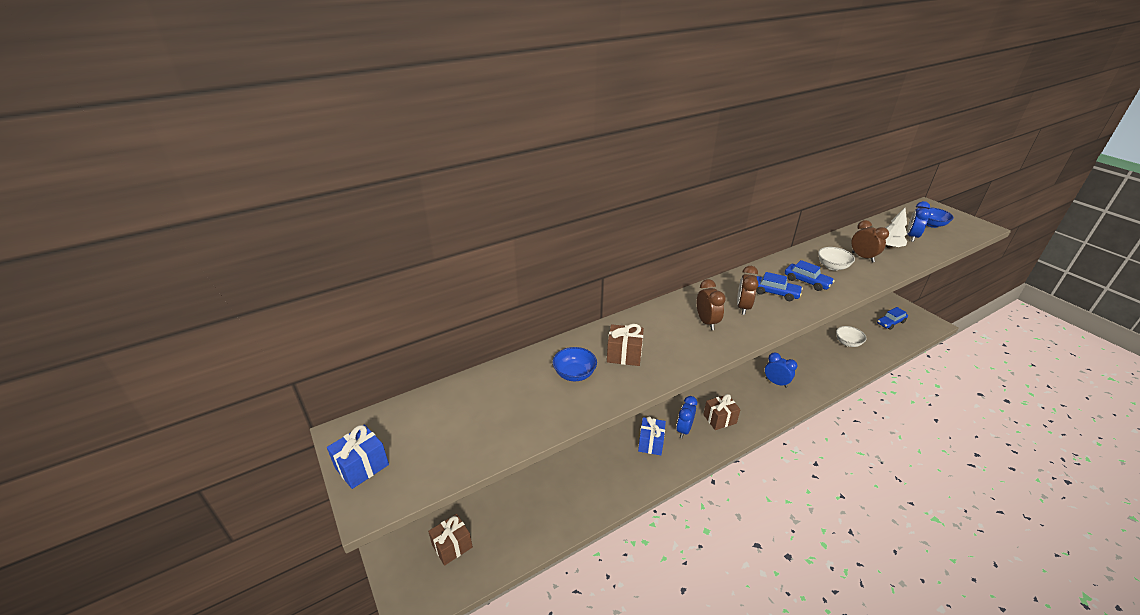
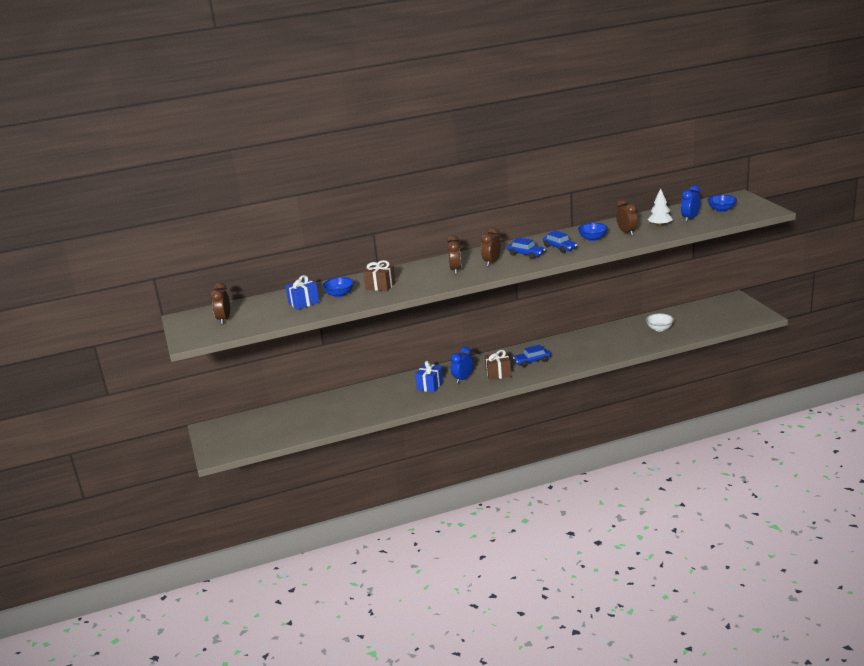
camera: 15 degrees right, 10 degrees down
(362, 466) = (188, 329): blue gift -> blue gift (304, 303)
(417, 438) = (224, 319): none -> brown clock
(452, 546) = (253, 430): brown gift -> none
(776, 383) = (566, 353): blue clock -> none
(832, 266) = (593, 238): white bowl -> blue bowl
(890, 322) = (718, 315): blue car -> blue car (532, 361)

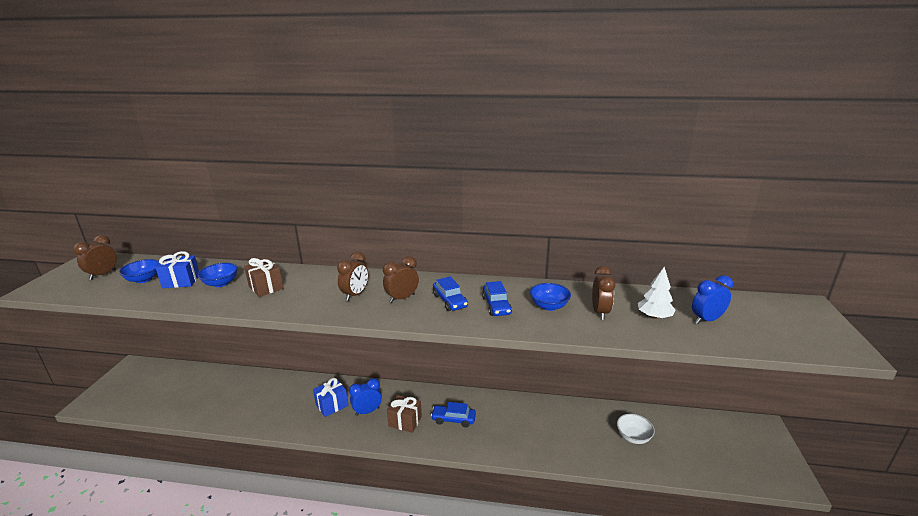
camera: 25 degrees right, 0 degrees up
(721, 210) = (765, 320): blue bowl -> blue bowl (144, 279)

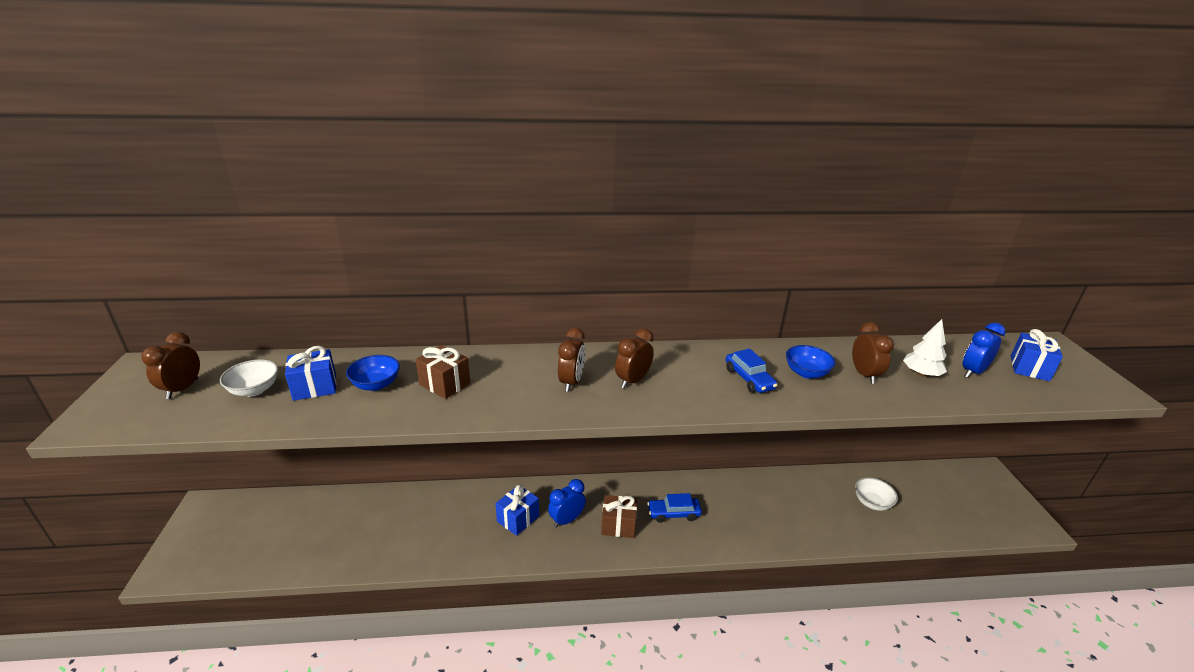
camera: 15 degrees left, 5 degrees up
(144, 279) = (254, 390): blue bowl -> white bowl
(450, 301) = (692, 378): blue car -> none
(767, 322) = (1029, 368): none -> blue gift

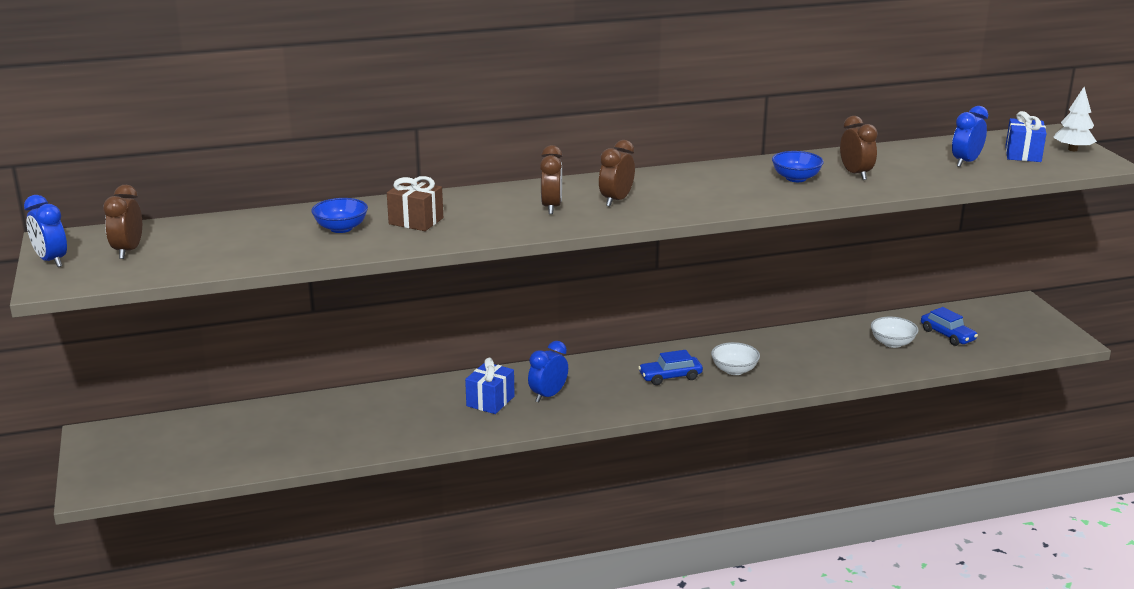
camera: 10 degrees left, 5 degrees down
(112, 392) = (51, 261): none -> blue clock
(254, 390) = (210, 244): white bowl -> white bowl (734, 370)
(315, 387) = (275, 236): blue gift -> none
(618, 525) = (610, 393): brown gift -> none
(749, 379) = (737, 188): blue car -> blue car (947, 335)
(921, 374) = (913, 168): white tree -> white tree (1072, 149)

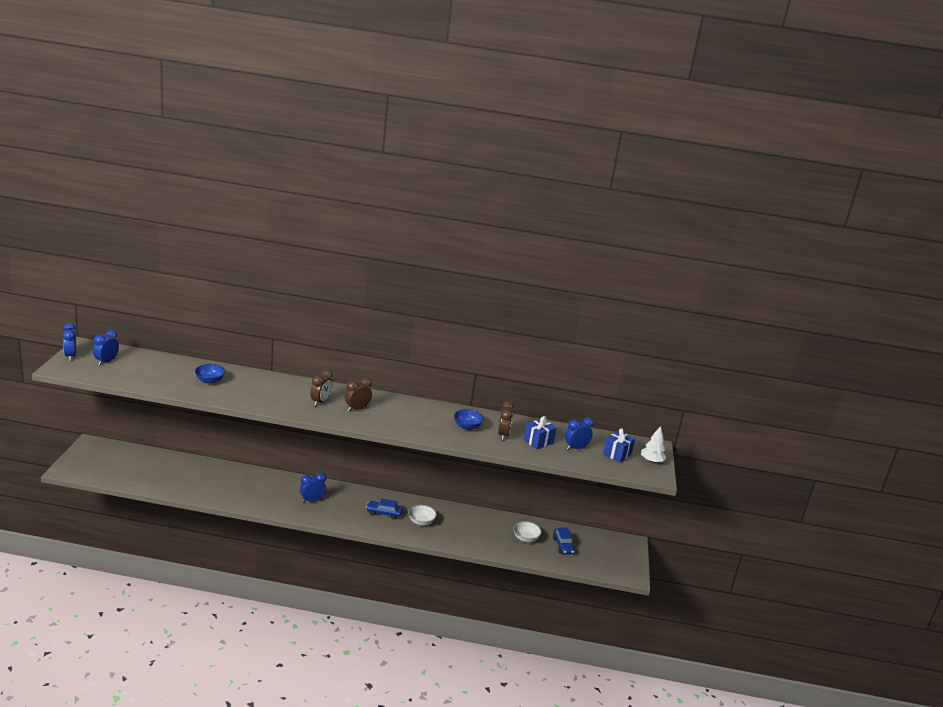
camera: 20 degrees right, 0 degrees up
(128, 251) = (106, 362): brown clock -> blue clock
(416, 221) = (248, 388): brown gift -> none
(490, 401) = (281, 493): blue gift -> blue gift (538, 441)

